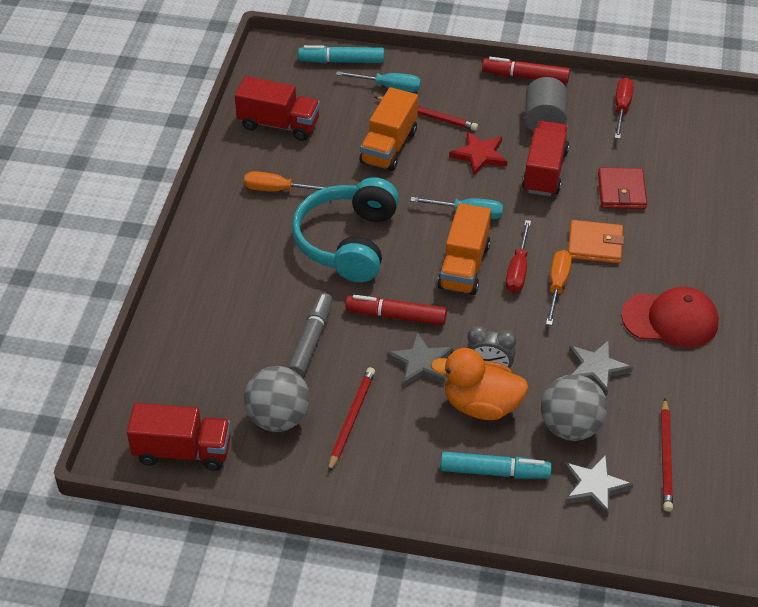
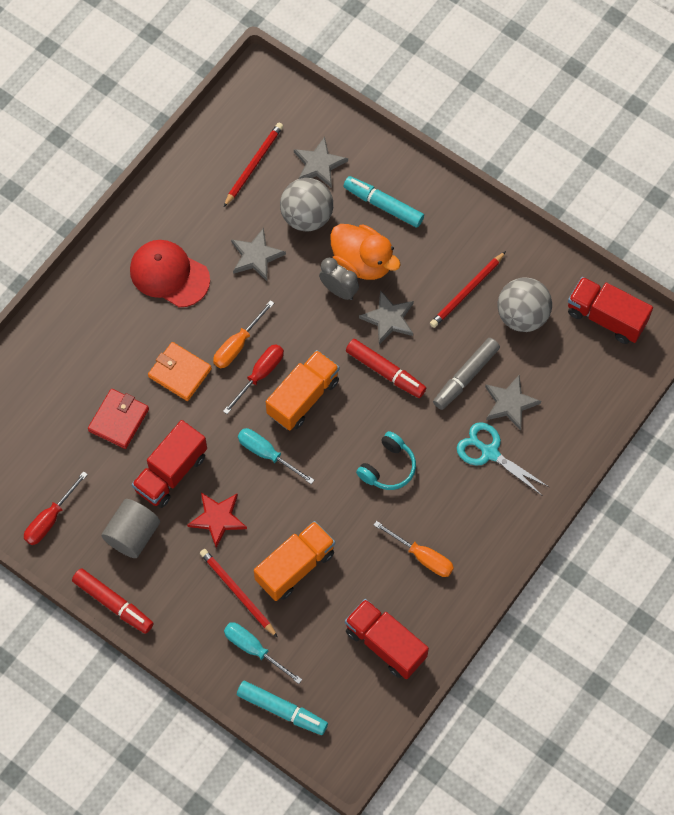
camera: 155 degrees left, 20 degrees up
(253, 334) = (510, 403): none -> grey star
(254, 287) = (489, 453): none -> turquoise scissors
(347, 242) = (388, 467): turquoise headphones -> turquoise headphones, size x0.53

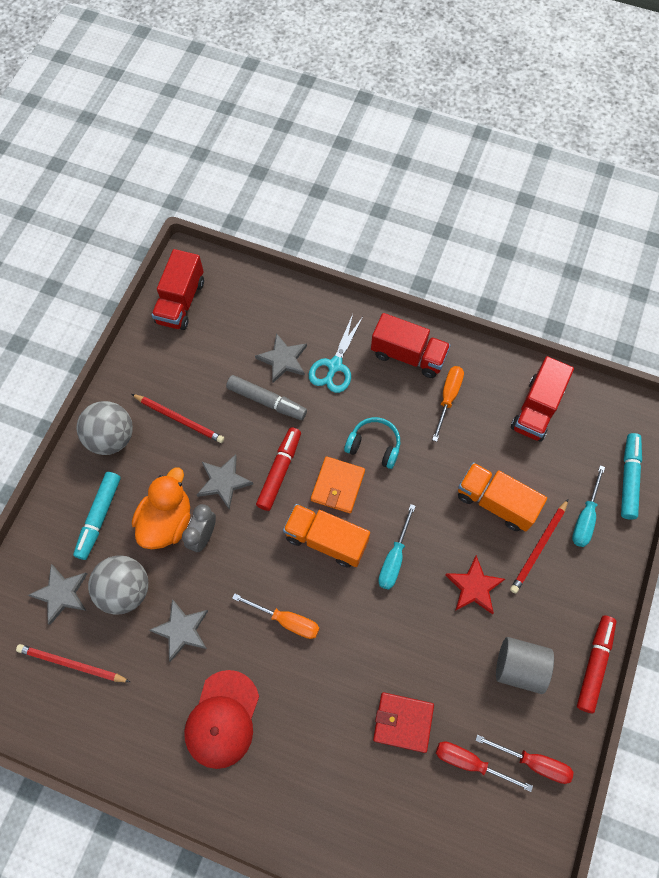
camera: 105 degrees left, 0 degrees up
(171, 472) = (442, 648): red truck -> red truck (408, 355)
(180, 373) = (333, 672): orange wallet -> orange wallet (338, 486)
(260, 375) = (313, 588): red screwdriver -> red screwdriver (470, 762)
(522, 315) = (194, 368): grey ball -> grey ball (111, 437)

